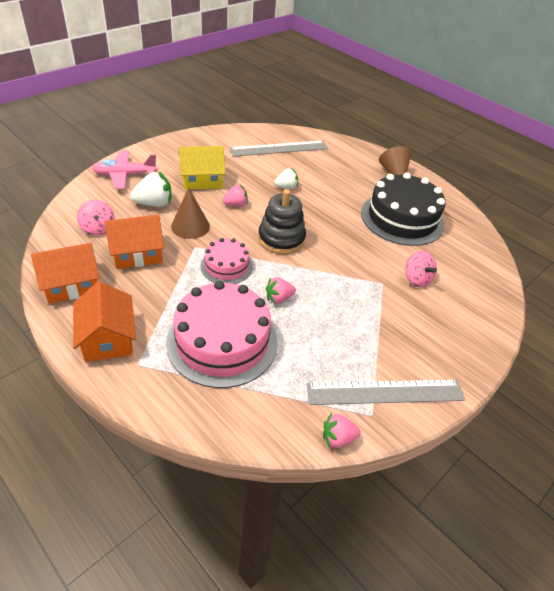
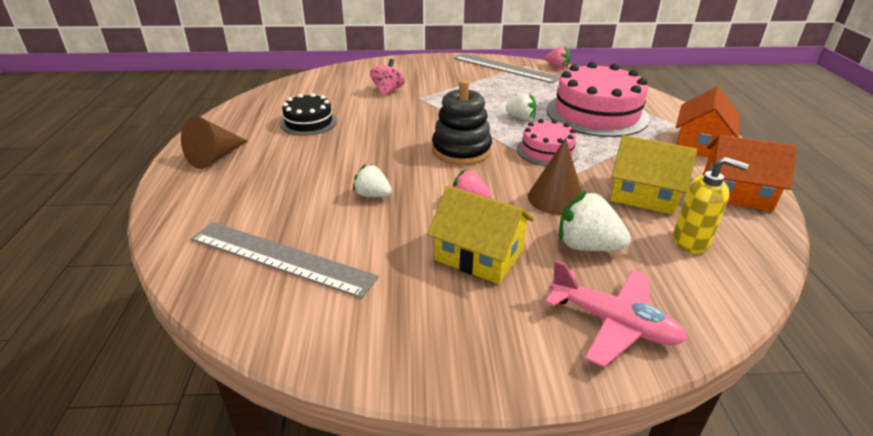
camera: 135 degrees left, 10 degrees down
(98, 229) = (691, 241): pink spinning top -> yellow soap dispenser
(137, 253) = (644, 195): orange house -> yellow house
(279, 298) = (521, 118): pink strawberry -> white strawberry
(402, 218) = (309, 122): black cake -> black cake, size x0.54

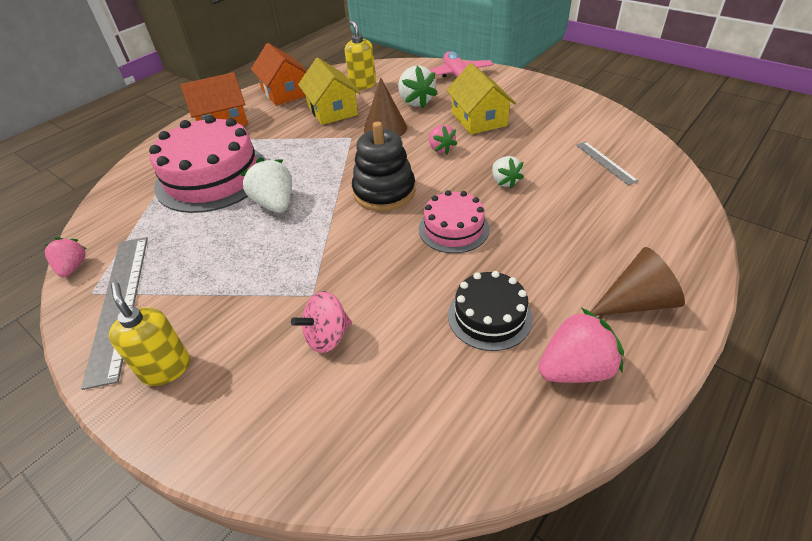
camera: 135 degrees left, 10 degrees up
(245, 121) = (575, 369): none -> pink strawberry
(281, 258) = (605, 162): grey ruler -> grey ruler, size x0.51
(442, 65) = (166, 368): none -> yellow soap dispenser
(521, 118) = (275, 204): white strawberry -> white strawberry, size x1.56
(547, 151) = (323, 161): pink cake -> pink cake (453, 229)

